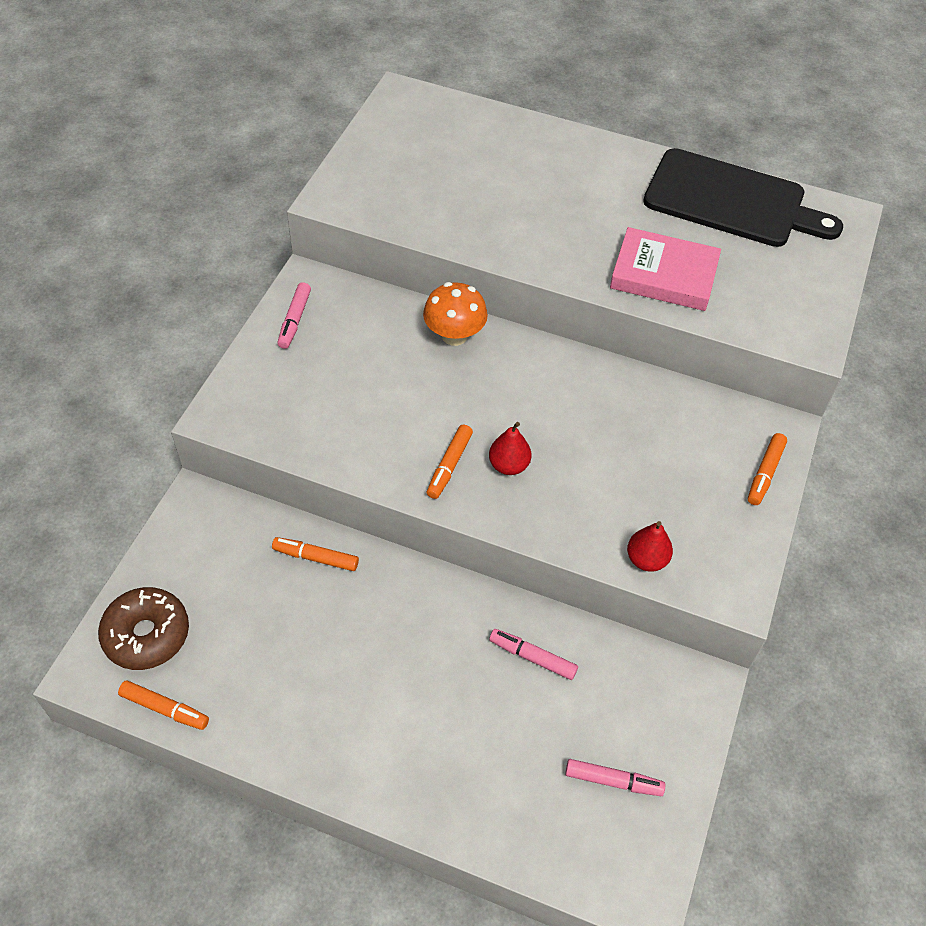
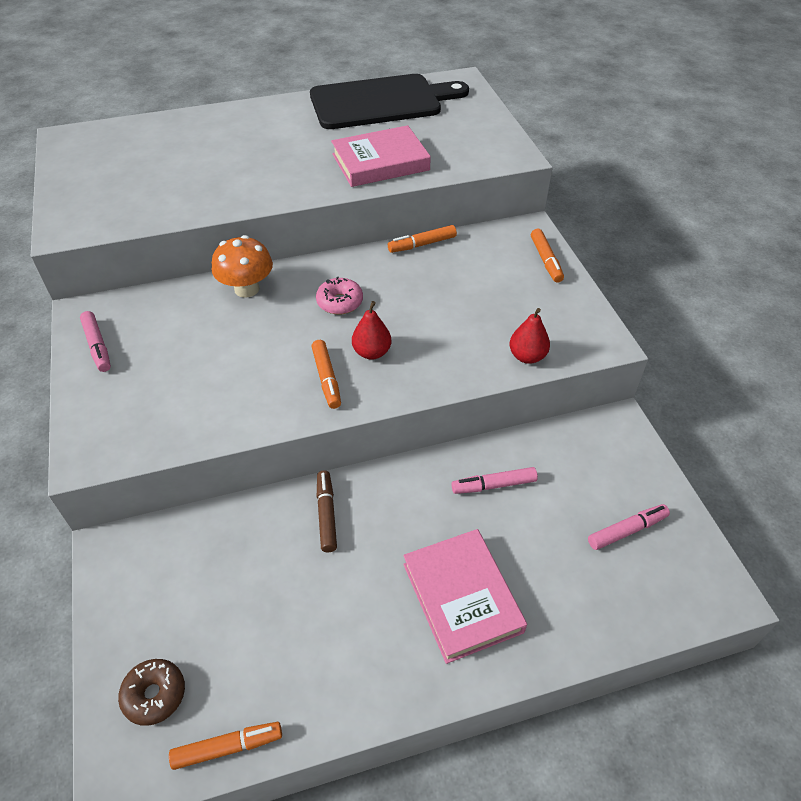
camera: 35 degrees left, 5 degrees down
(147, 634) = (154, 695): brown donut -> brown donut, size x0.64
(316, 558) = (260, 525): orange marker -> orange marker (422, 244)
(372, 585) = (326, 514): none -> brown marker
(419, 730) = (462, 597): none -> pink book
(523, 398) = (340, 302): none -> pink donut

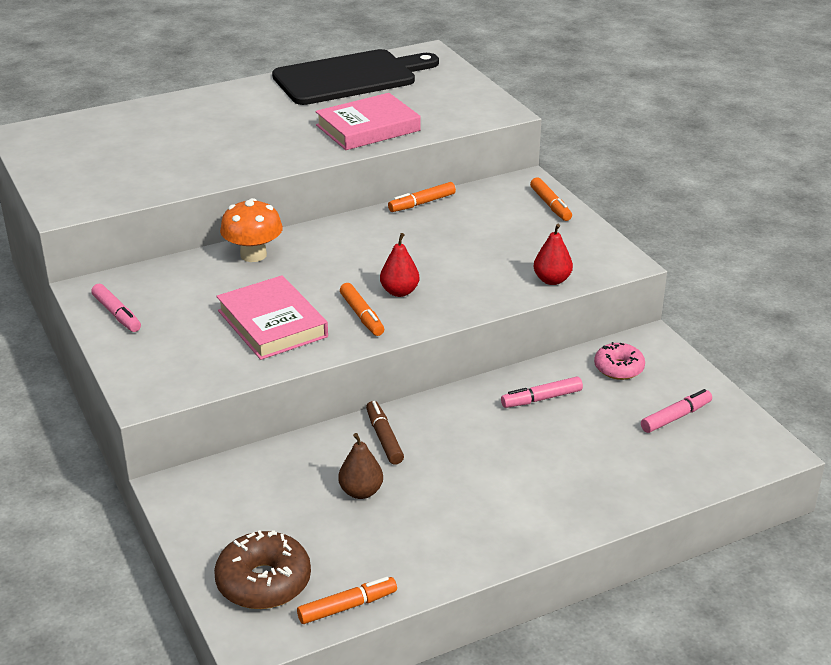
camera: 10 degrees left, 15 degrees down
(154, 695) = (263, 582): brown donut -> brown donut, size x1.55
(285, 583) = (361, 492): none -> brown pear
(340, 302) = (353, 257): pink donut -> pink donut (618, 368)
(462, 597) = (533, 481): pink book -> pink book (272, 324)

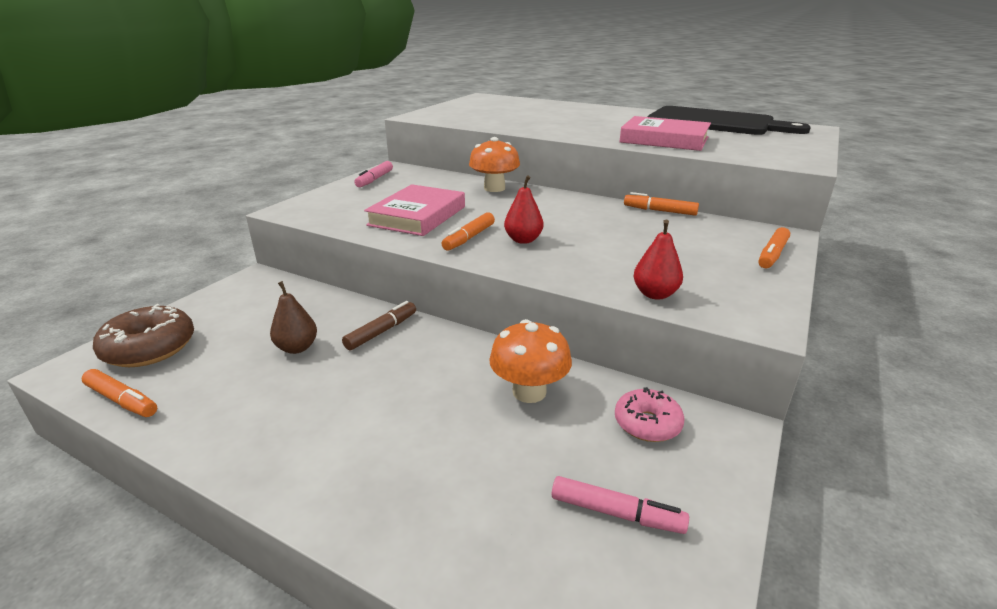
camera: 55 degrees right, 5 degrees down
(541, 399) = (529, 392): pink marker -> orange mushroom

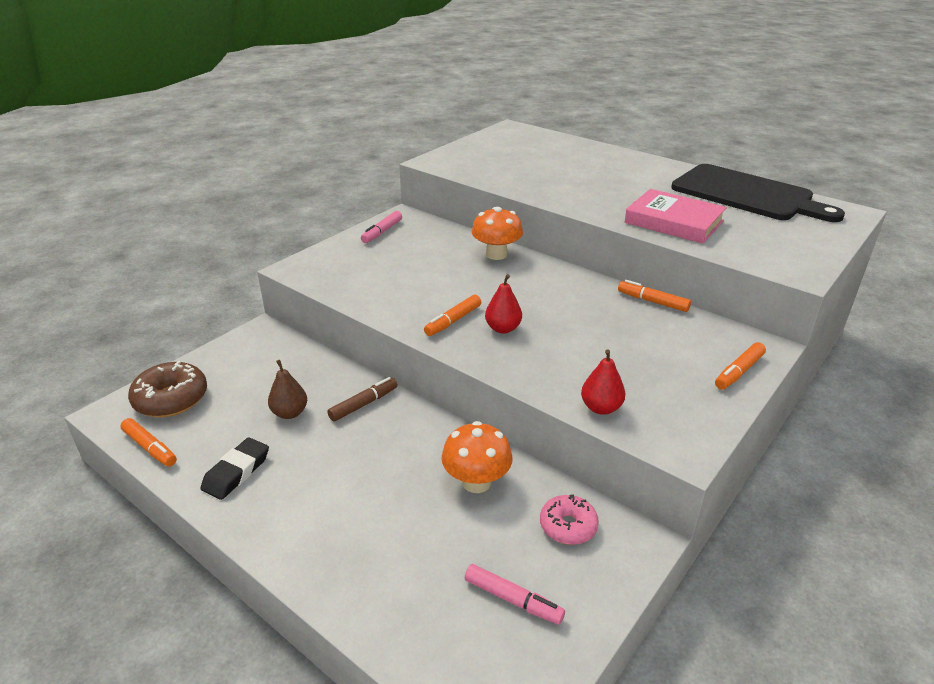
camera: 10 degrees right, 5 degrees up
(237, 414) = (236, 472): none -> black eraser
(417, 216) = (412, 287): pink book -> none

